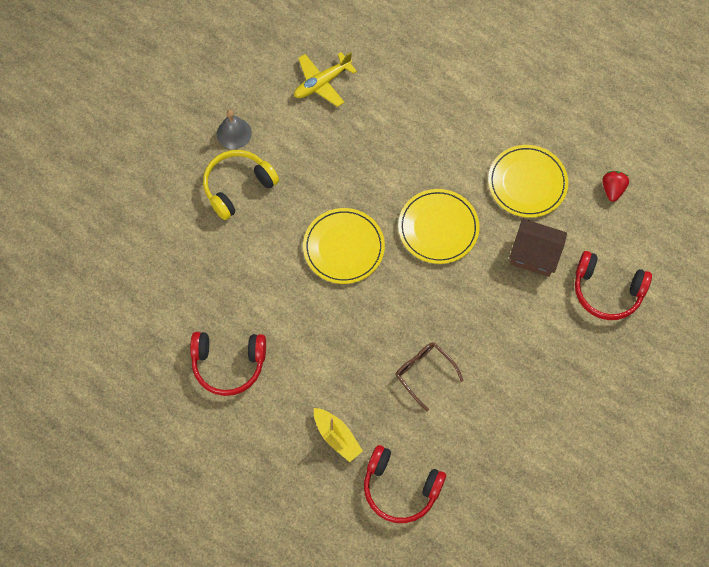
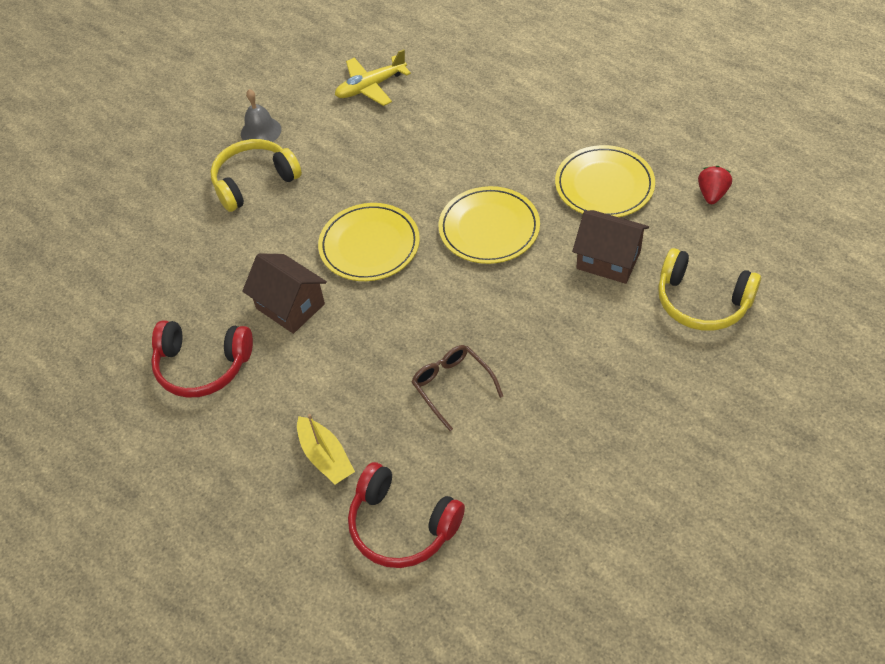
camera: 10 degrees right, 15 degrees down
(288, 307) = (290, 306): none -> brown house
(607, 291) = (702, 301): red headphones -> yellow headphones

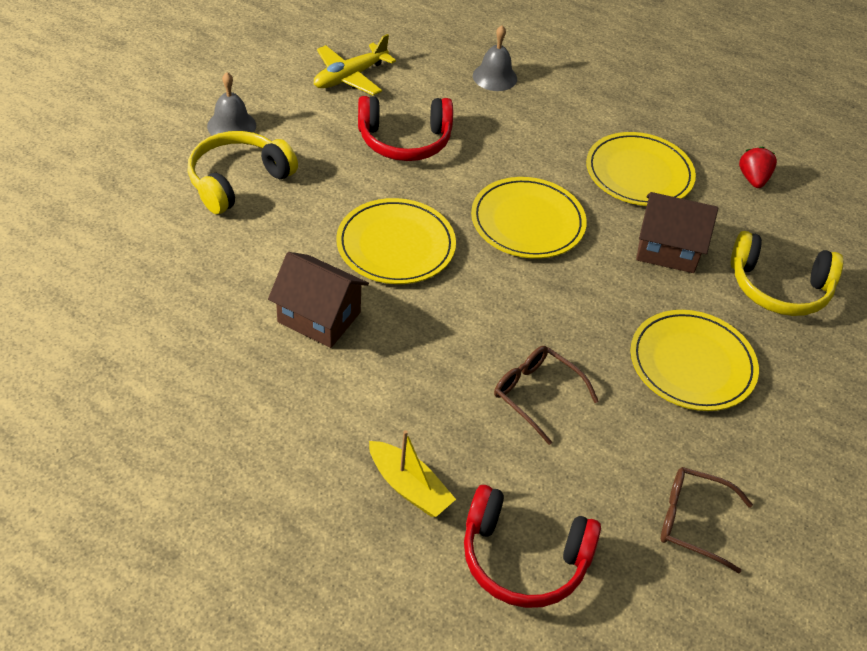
camera: 20 degrees left, 5 degrees down
(202, 366) = (226, 392): red headphones -> red headphones (404, 140)
(498, 88) = (494, 77): none -> grey bell
(555, 509) = (693, 522): none -> brown glasses
(598, 368) = (692, 364): none -> yellow plate

